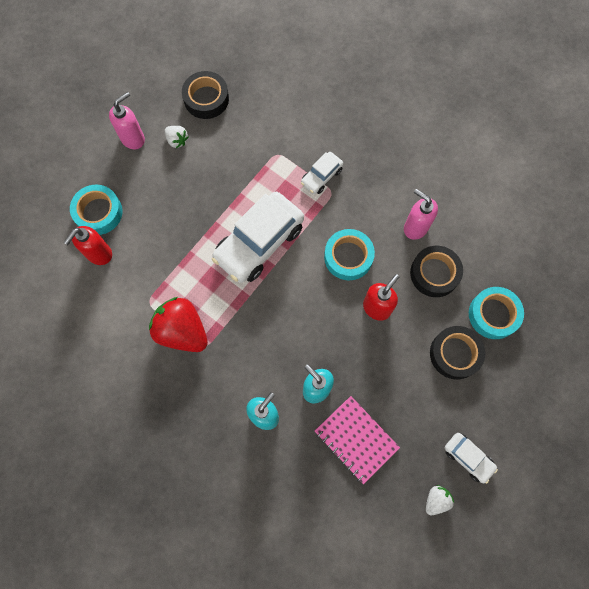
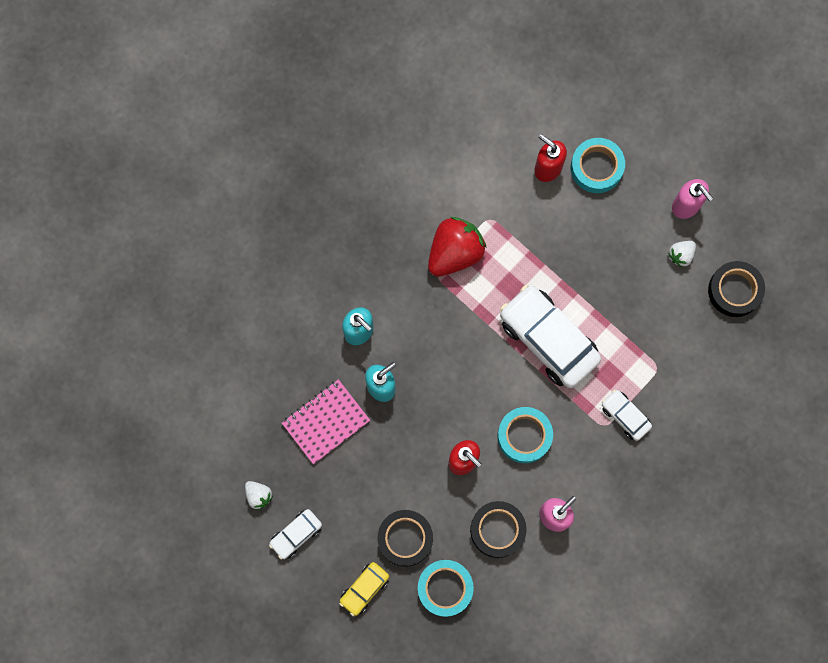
camera: 95 degrees right, 5 degrees up
(507, 387) = (364, 589): none -> yellow car

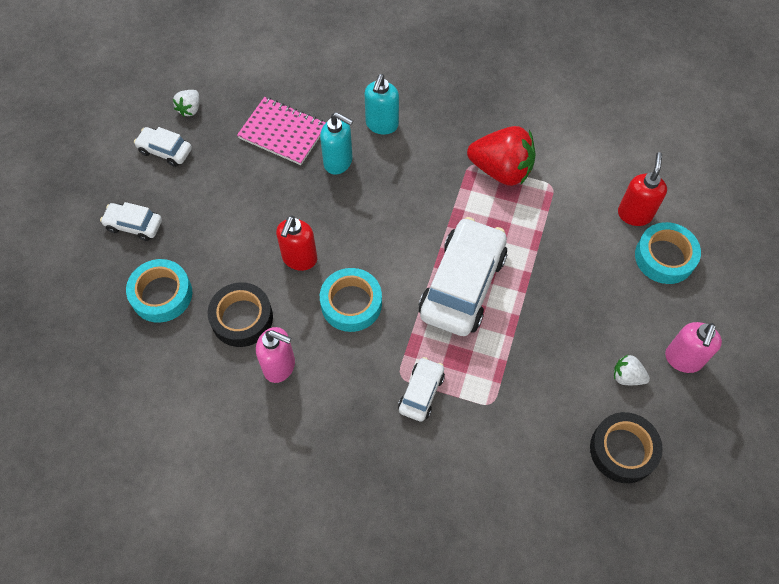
camera: 65 degrees right, 15 degrees down
(364, 589) = (134, 225): yellow car -> white car
(405, 538) = (198, 240): black tape -> none

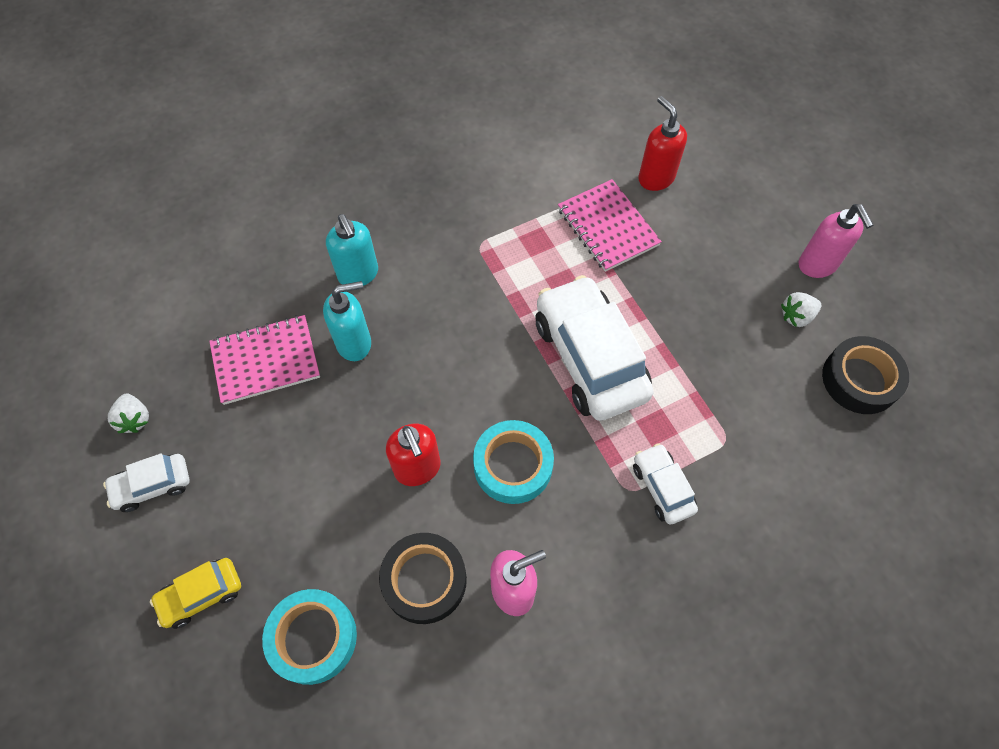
camera: 45 degrees left, 0 degrees up
(134, 225) = (201, 595): white car -> yellow car
(501, 170) = (511, 228): red strawberry -> none
(564, 218) = (608, 227): none -> pink notebook
(664, 257) = (715, 194): turquoise tape -> none

